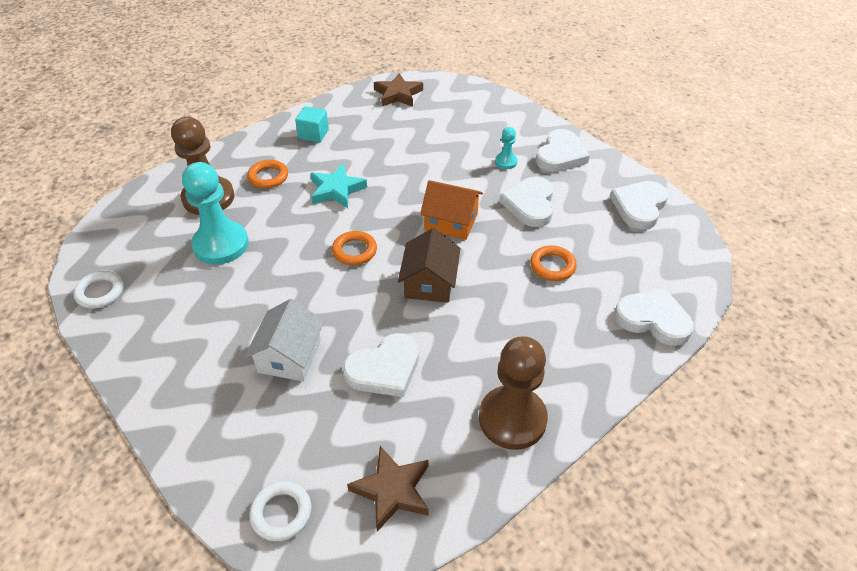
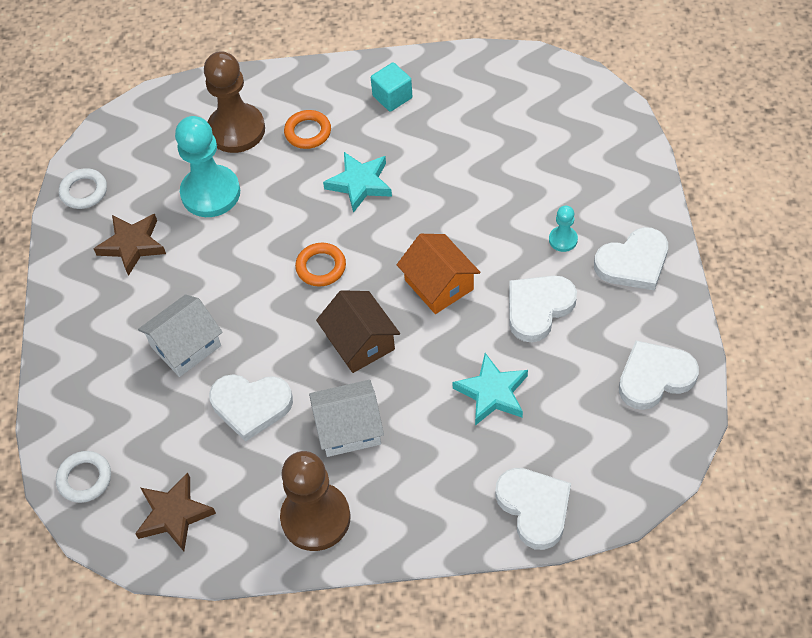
camera: 40 degrees right, 10 degrees up
(398, 94) = (526, 82): brown star -> brown star (132, 245)
(429, 282) = (360, 342): brown house -> brown house turned 75 degrees counterclockwise
(476, 342) = (348, 428): none -> white house
(552, 266) = (492, 393): orange ring -> turquoise star

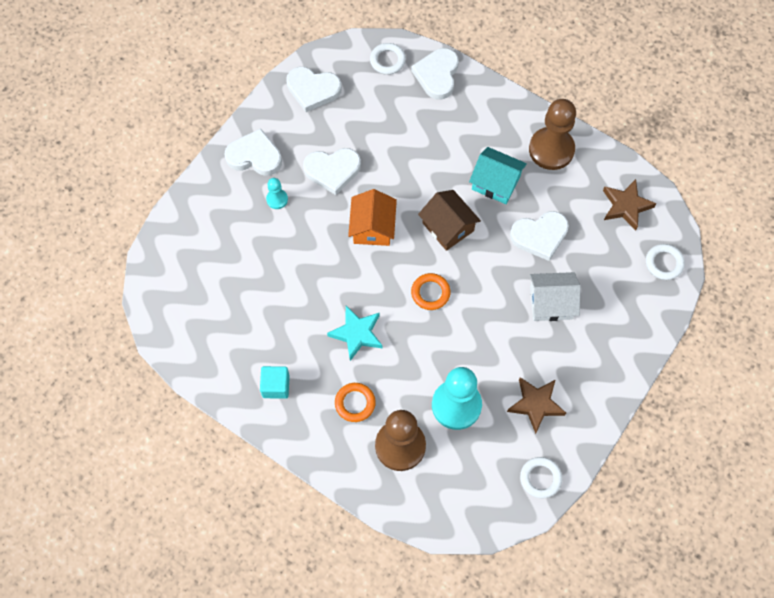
camera: 145 degrees left, 10 degrees up
(251, 406) = (540, 236): white heart -> white heart turned 120 degrees clockwise
(348, 428) = (496, 183): white house -> turquoise house
(360, 342) = (448, 227): brown house -> brown house turned 45 degrees counterclockwise
(492, 393) = (403, 144): turquoise star -> none
(610, 480) = (387, 60): none -> white ring

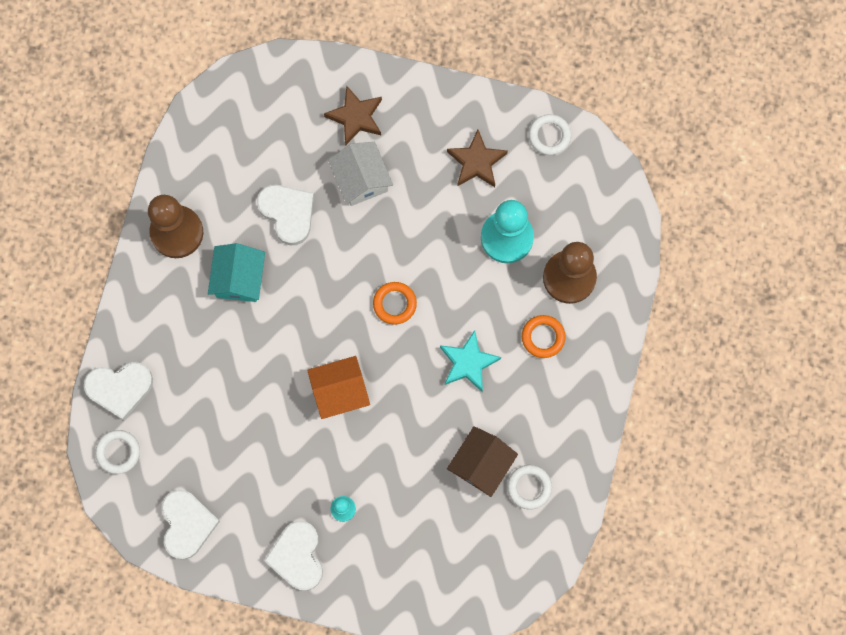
camera: 110 degrees left, 10 degrees up
(276, 386) = (556, 423): turquoise cube -> none
(332, 170) = (285, 461): white heart -> none
(448, 227) = (311, 311): brown house -> brown house (481, 464)
(626, 206) = (220, 136): brown star -> brown star (356, 117)
(664, 263) = (275, 81): white ring -> white ring (529, 487)

